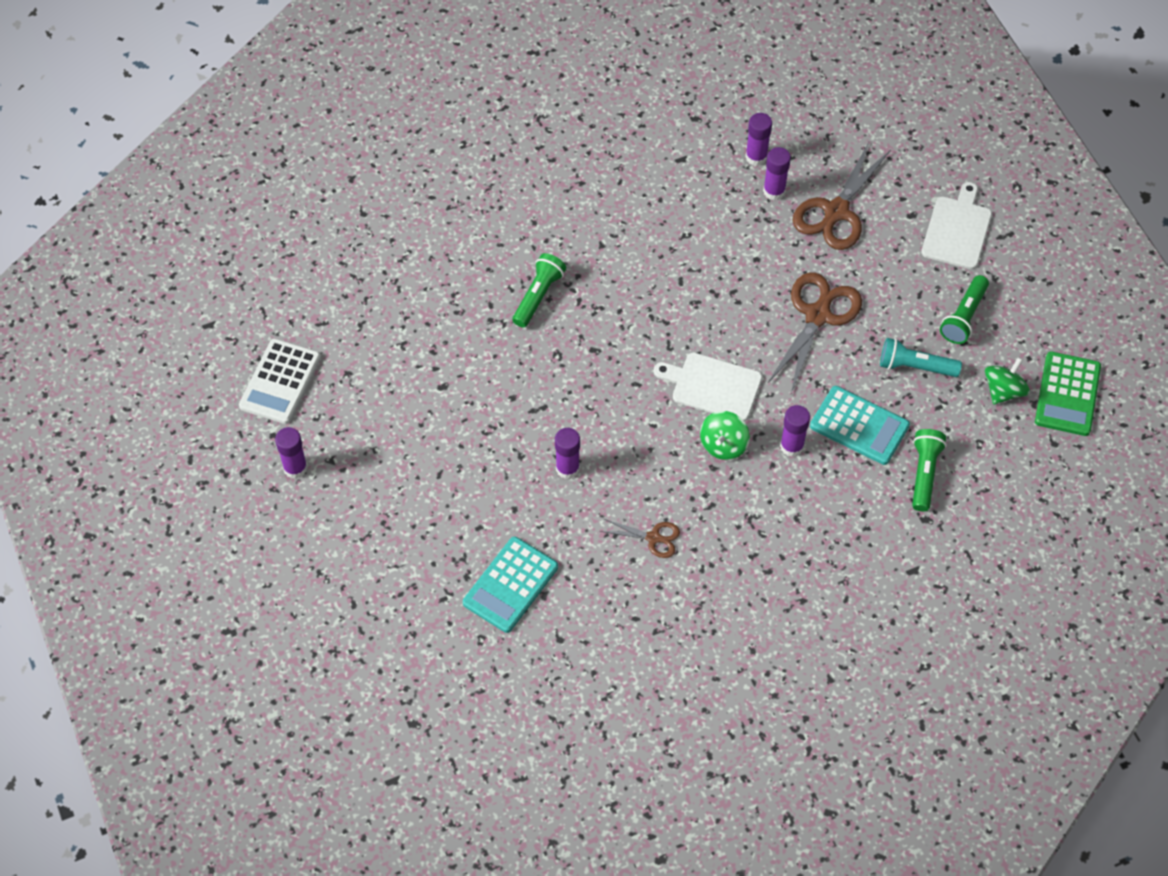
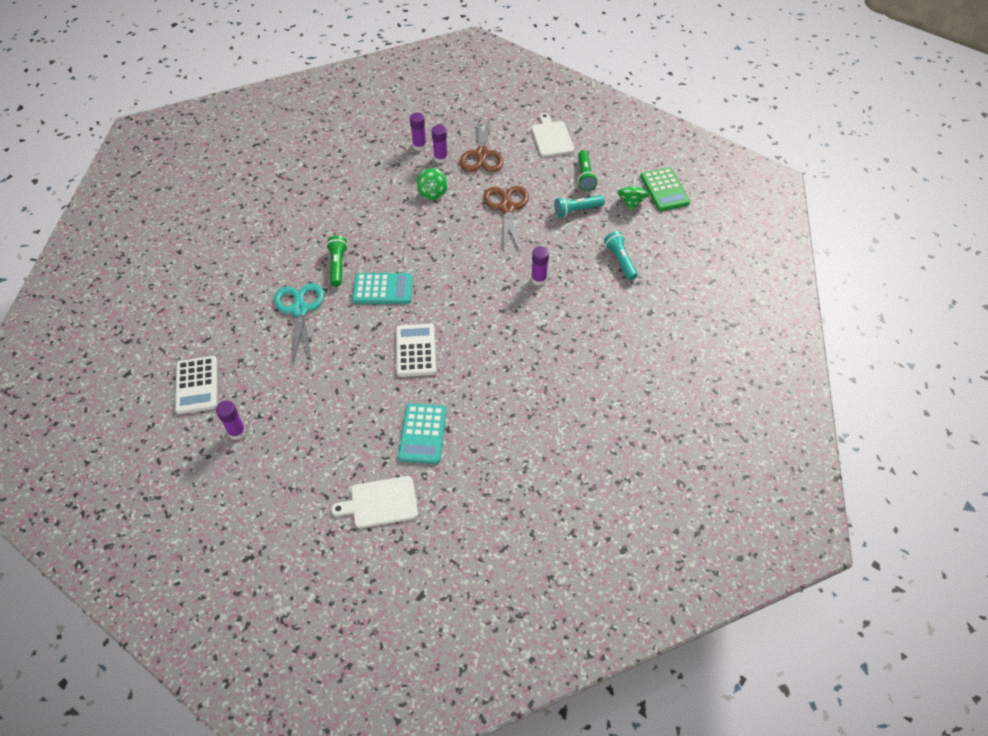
camera: 30 degrees left, 5 degrees down
(456, 338) = (300, 310): none -> turquoise scissors
(567, 468) = (415, 350): purple glue stick -> white calculator
(653, 538) = (493, 364): brown scissors -> none
(712, 386) = (472, 268): white cutting board -> white cutting board (380, 502)
(723, 445) = (499, 296): green spinning top -> green spinning top (432, 192)
(859, 426) = (568, 252): turquoise calculator -> turquoise calculator (383, 289)
(924, 474) = (620, 261): green flashlight -> turquoise flashlight

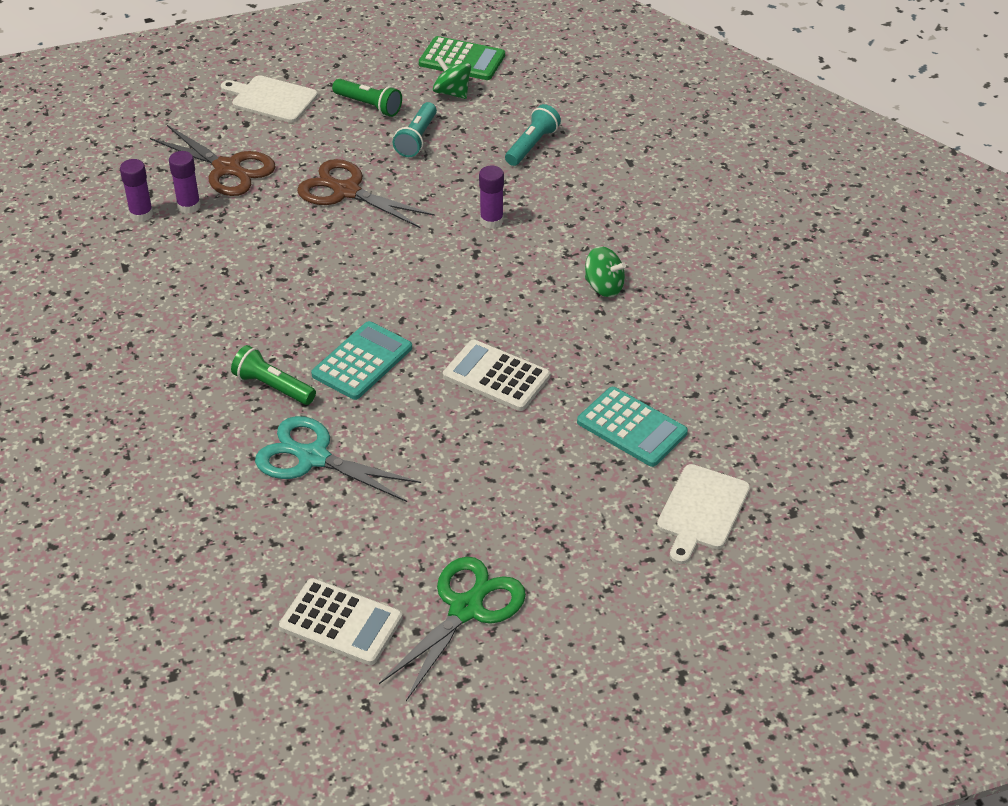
camera: 55 degrees left, 10 degrees down
(237, 432) = (466, 609): purple glue stick -> green scissors
(432, 192) = (243, 241): green spinning top -> green spinning top (604, 287)
(620, 261) = (532, 145): turquoise flashlight -> turquoise flashlight turned 105 degrees clockwise

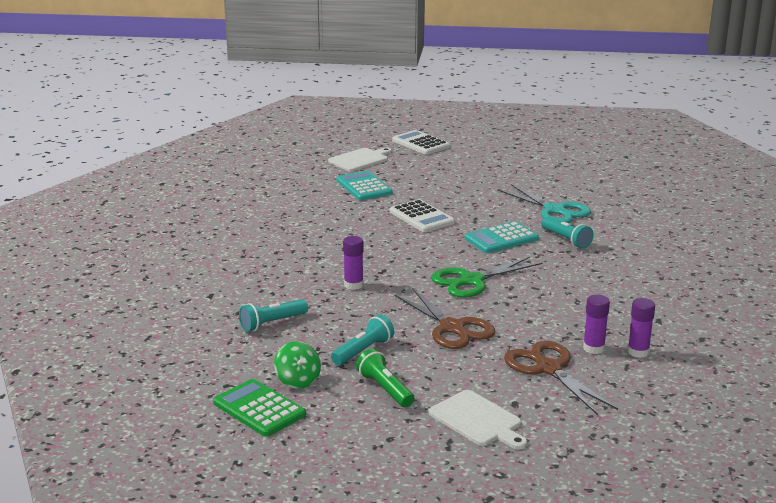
camera: 155 degrees left, 20 degrees down
(273, 387) = (566, 240): green flashlight -> turquoise flashlight
(341, 622) = (566, 164): white calculator -> white calculator (421, 143)
(466, 609) = (503, 157): green scissors -> green scissors (472, 280)
(604, 287) = (313, 238): green spinning top -> none

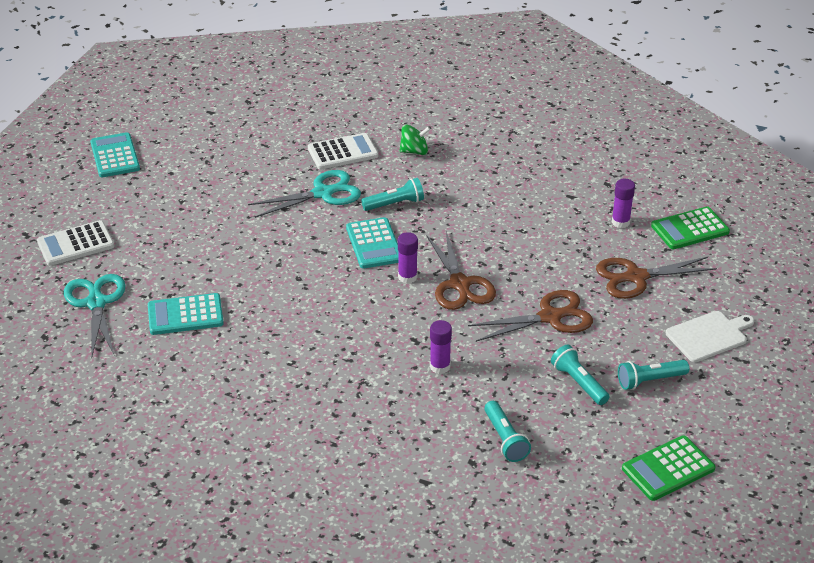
camera: 75 degrees left, 15 degrees up
(298, 380) = (623, 435): green spinning top -> green spinning top (414, 151)
(360, 159) = (96, 303): white cutting board -> turquoise scissors
(385, 389) = (650, 381): green flashlight -> turquoise flashlight
(421, 217) = (295, 287): white calculator -> white calculator (342, 152)
(472, 280) = (459, 284): green scissors -> brown scissors
(534, 137) = (115, 156): none -> turquoise calculator
(593, 348) = (608, 244): purple glue stick -> purple glue stick (407, 277)
(663, 396) = (690, 229): none -> green calculator

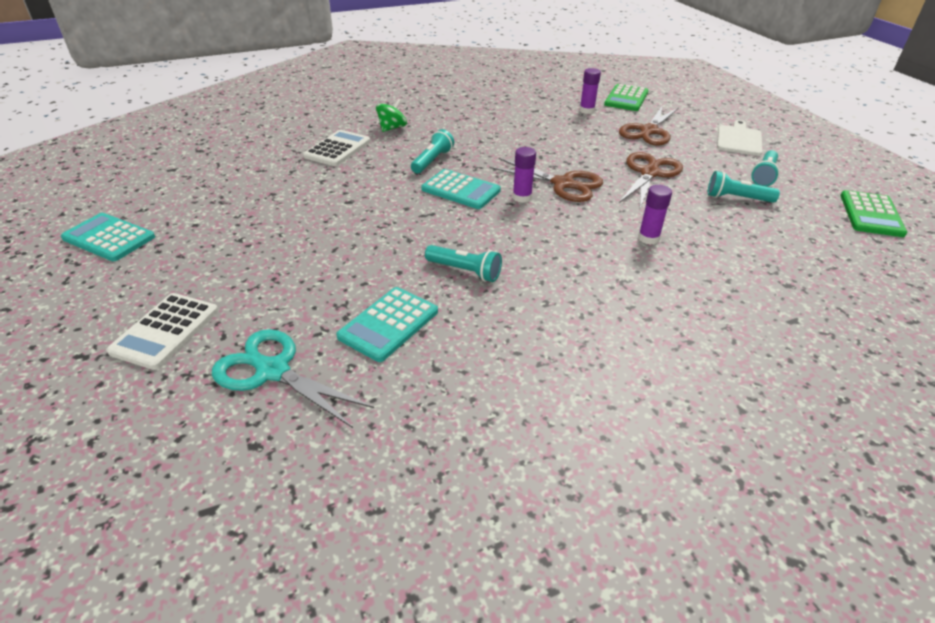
camera: 45 degrees left, 0 degrees up
(322, 193) = (365, 178): turquoise scissors -> none
(505, 439) = (773, 256): turquoise flashlight -> turquoise flashlight (464, 271)

